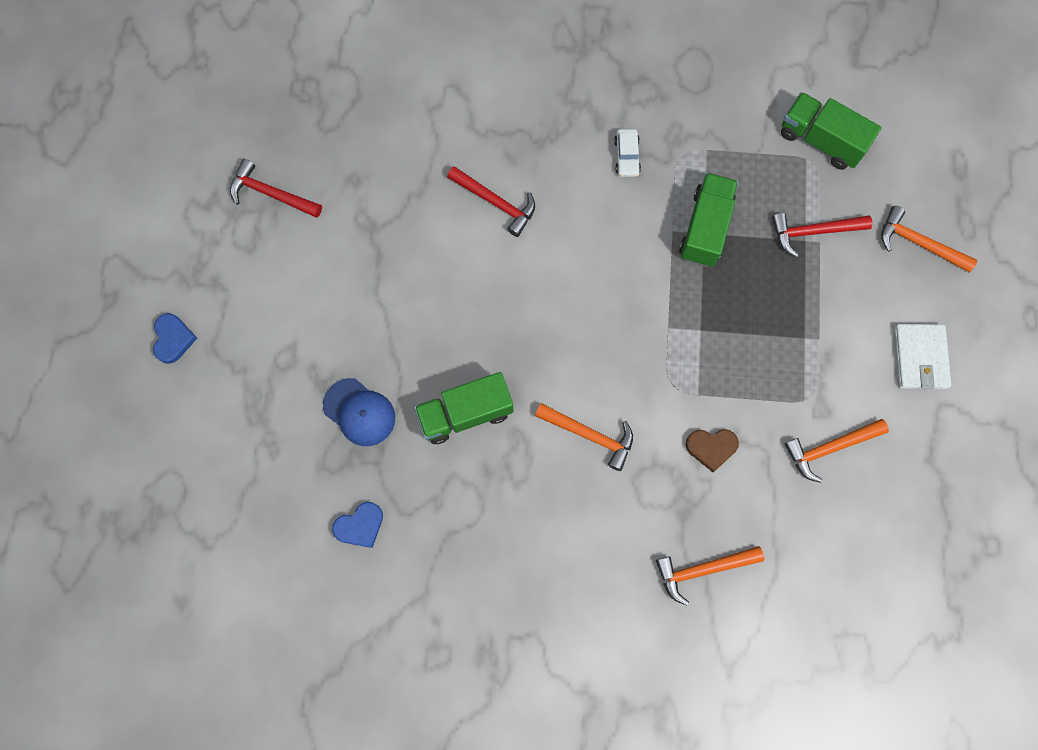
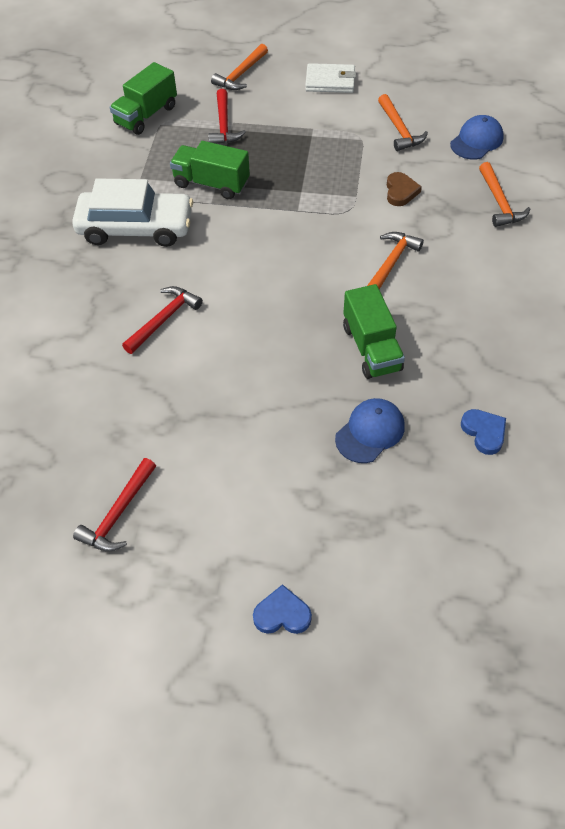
camera: 85 degrees left, 20 degrees down
(627, 156) = (136, 227): white car -> white car, size x2.50
(818, 548) = (476, 141): none -> blue cap

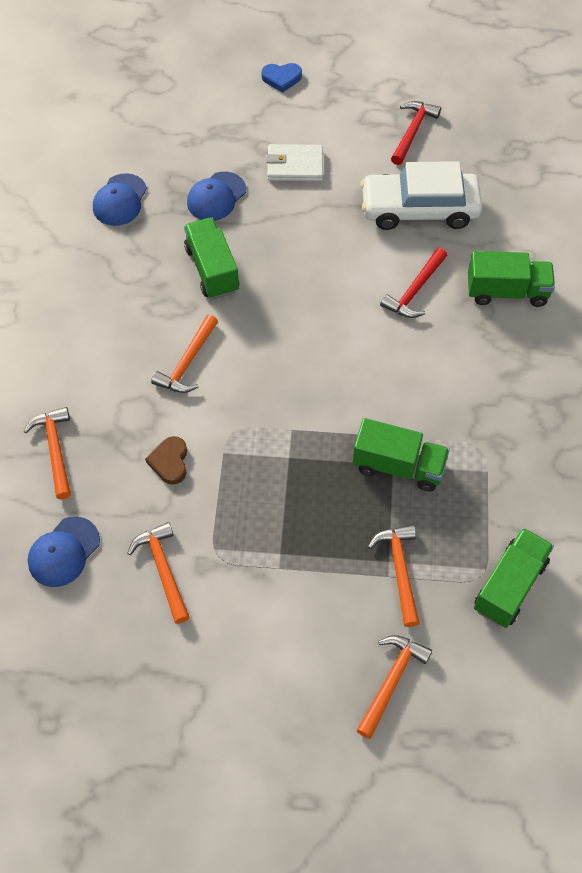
camera: 175 degrees right, 5 degrees up
(72, 315) = (507, 291): none -> green truck
(136, 227) = (473, 398): white car -> white car (419, 209)
(224, 125) = (399, 570): red hammer -> orange hammer
(330, 81) = (257, 669): white wallet -> white wallet (295, 166)
(484, 432) = (120, 200): blue heart -> blue cap

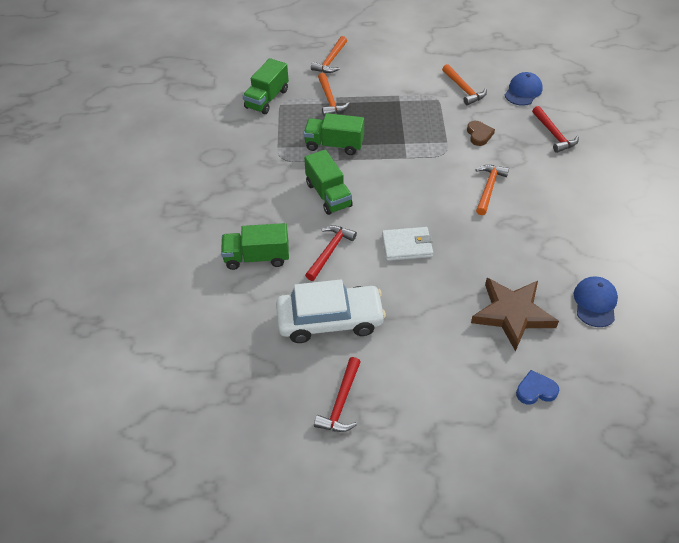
camera: 175 degrees right, 10 degrees down
(55, 450) = (554, 134): orange hammer -> red hammer
(212, 269) = (494, 252): green truck -> green truck (328, 195)
(216, 197) = (512, 314): blue cap -> brown star
(281, 78) = (489, 458): blue heart -> blue heart (535, 390)
(295, 166) = (450, 352): white wallet -> white wallet (407, 246)

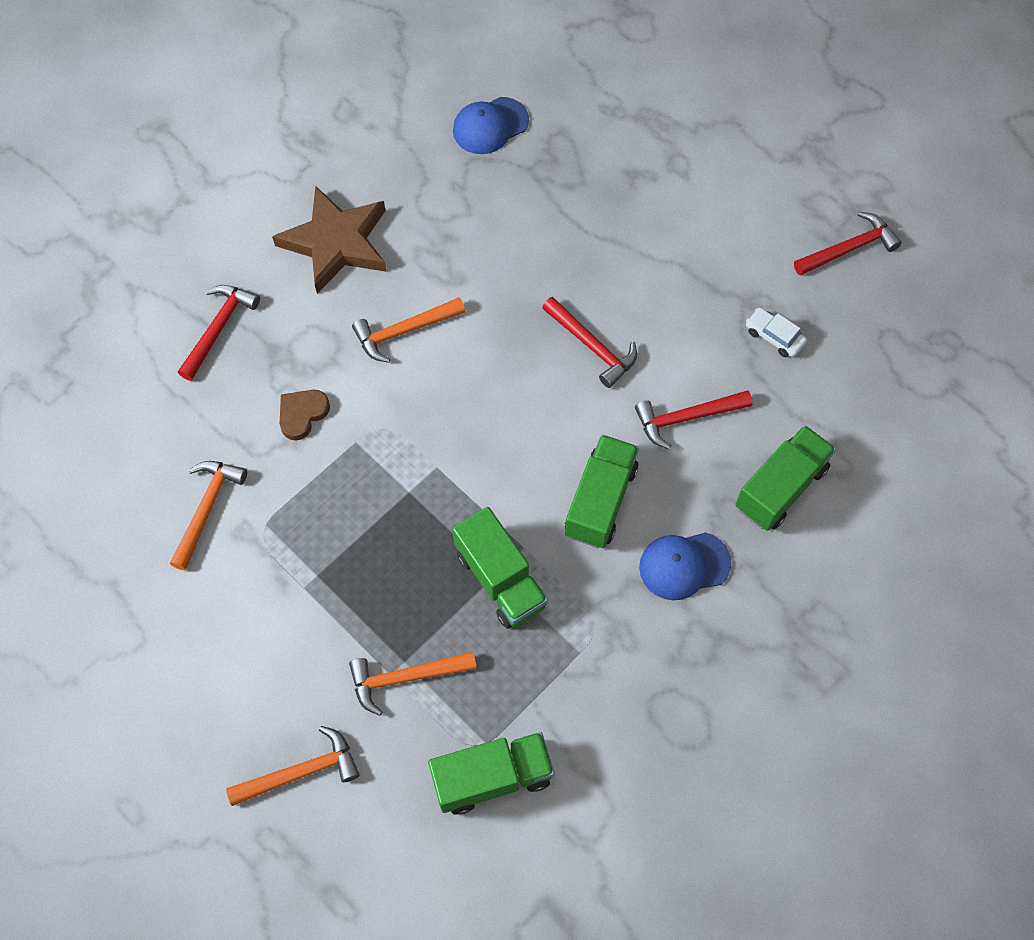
camera: 135 degrees left, 15 degrees up
(257, 257) = (780, 488): green truck -> green truck turned 90 degrees counterclockwise
(330, 100) = (406, 678): orange hammer -> orange hammer turned 135 degrees counterclockwise
(330, 320) = (774, 337): white car -> white car, size x0.40
(407, 246) = (592, 346): white wallet -> red hammer
(512, 314) = (583, 184): brown star -> brown star (336, 243)
(523, 91) = (143, 427): blue cap -> blue cap (684, 565)
(535, 390) = (656, 111): blue heart -> none

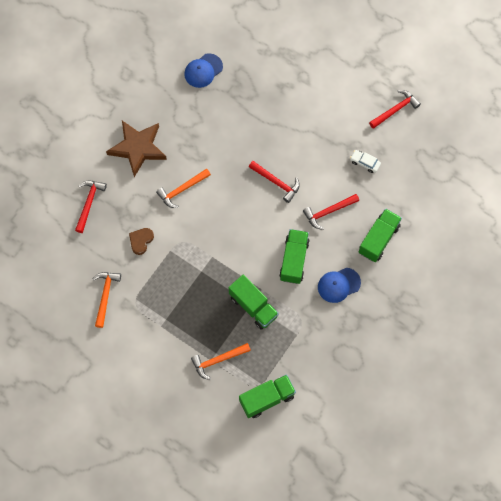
camera: 10 degrees left, 5 degrees up
(301, 772) = (179, 411): orange hammer -> none

